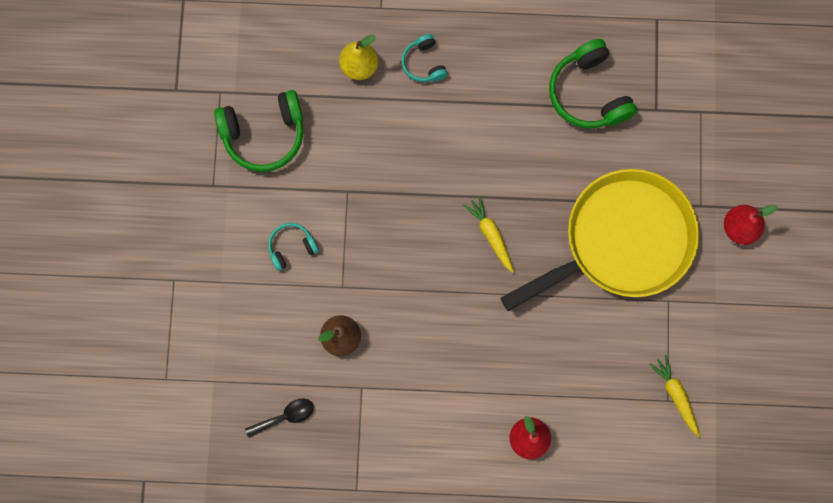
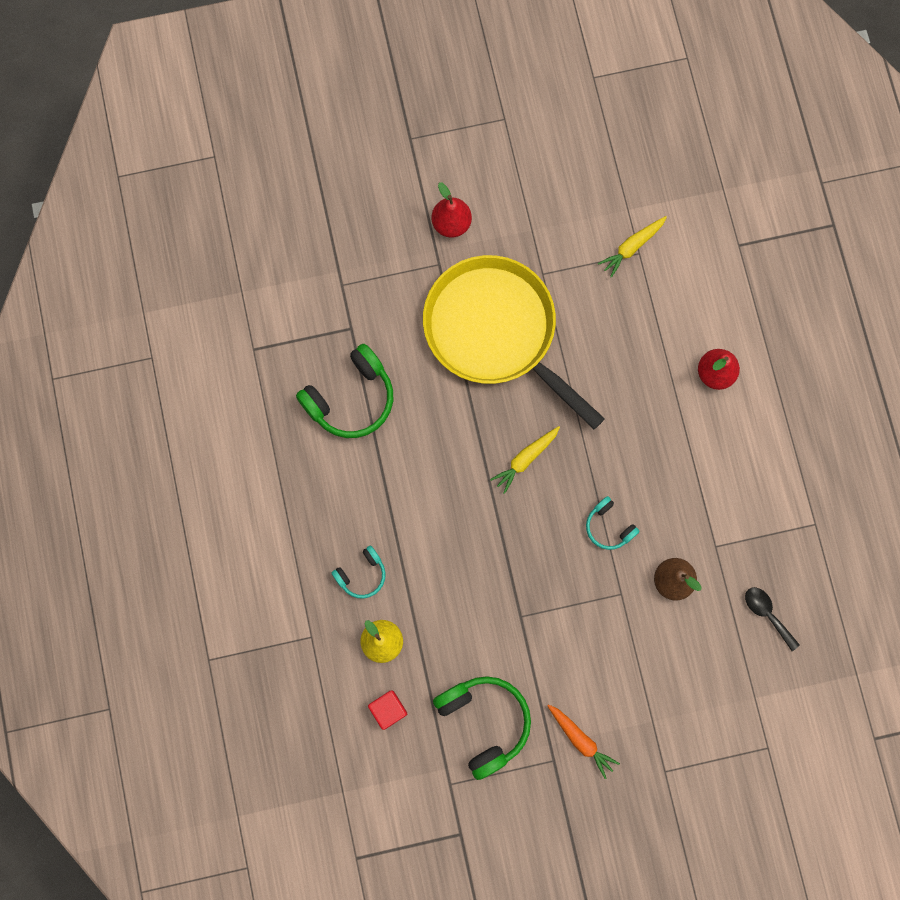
camera: 105 degrees left, 0 degrees up
(223, 214) = (581, 740): none -> orange carrot
(291, 247) = (595, 657): turquoise headphones -> turquoise headphones (609, 526)
(299, 56) = (388, 709): none -> red cube

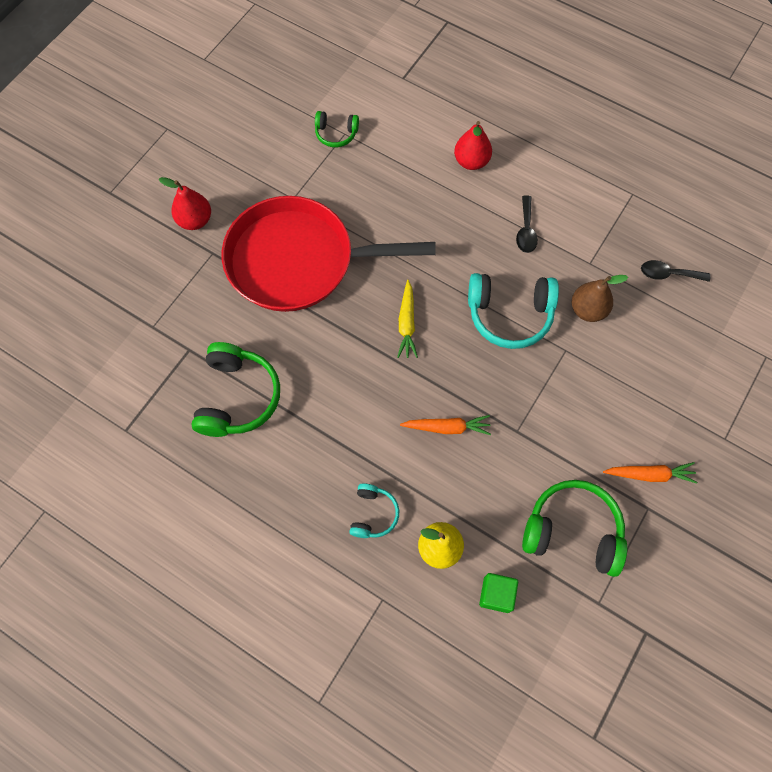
camera: 45 degrees left, 10 degrees down
(388, 709) = (496, 594): red cube -> green cube
(474, 565) = (447, 427): none -> orange carrot
(495, 331) = (298, 261): yellow pan -> red pan
(609, 526) = (509, 315): turquoise headphones -> turquoise headphones, size x1.84
(632, 247) = (336, 134): yellow carrot -> green headphones
(695, 472) = (526, 230): none -> black spoon

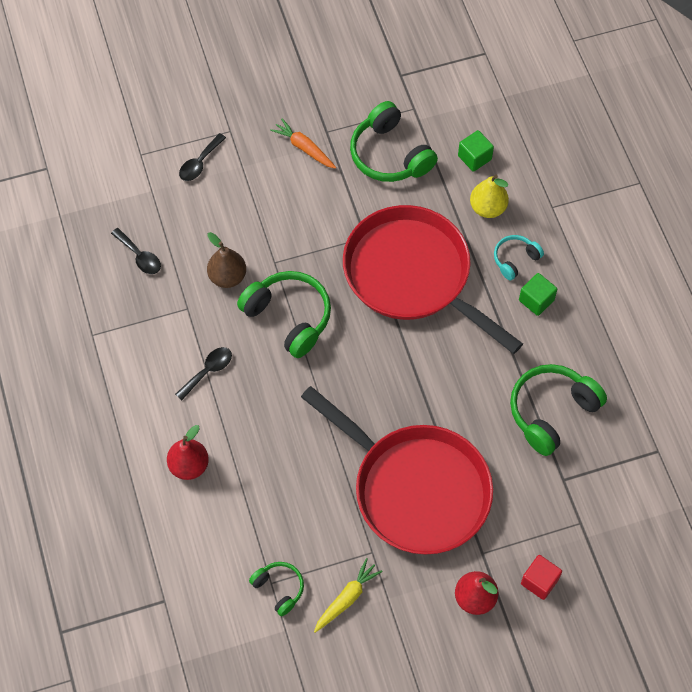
camera: 140 degrees left, 5 degrees down
(155, 263) = (539, 581): none -> red cube
(324, 488) = (536, 300): none -> green cube
(407, 323) = (373, 370): yellow carrot -> yellow carrot (347, 598)
(447, 427) = (412, 275): orange carrot -> red pan
(509, 315) = (289, 317): turquoise headphones -> green headphones
(714, 388) = (200, 163): none -> black spoon

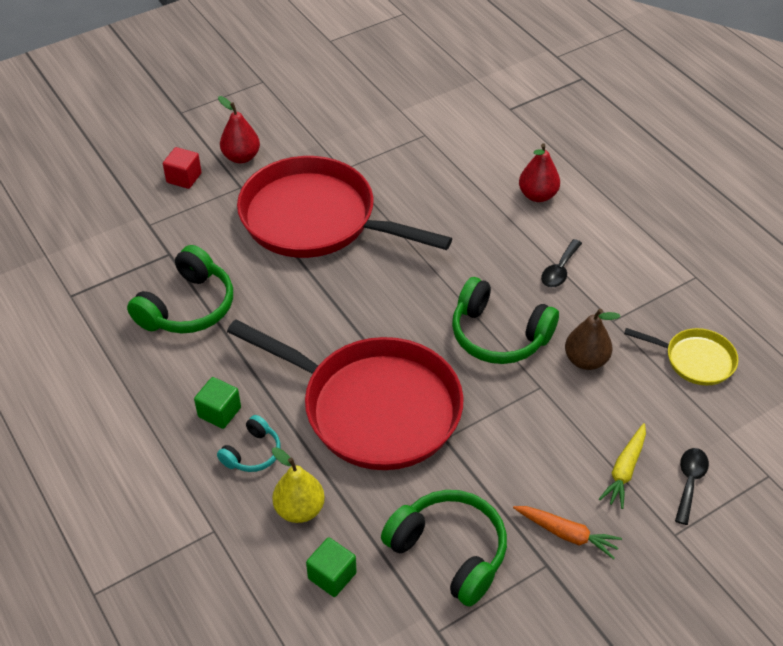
camera: 165 degrees right, 15 degrees down
(139, 256) = (695, 360): black spoon -> yellow pan
(279, 589) = (416, 132): green headphones -> none
(347, 598) = (355, 137): yellow carrot -> yellow carrot (624, 470)

